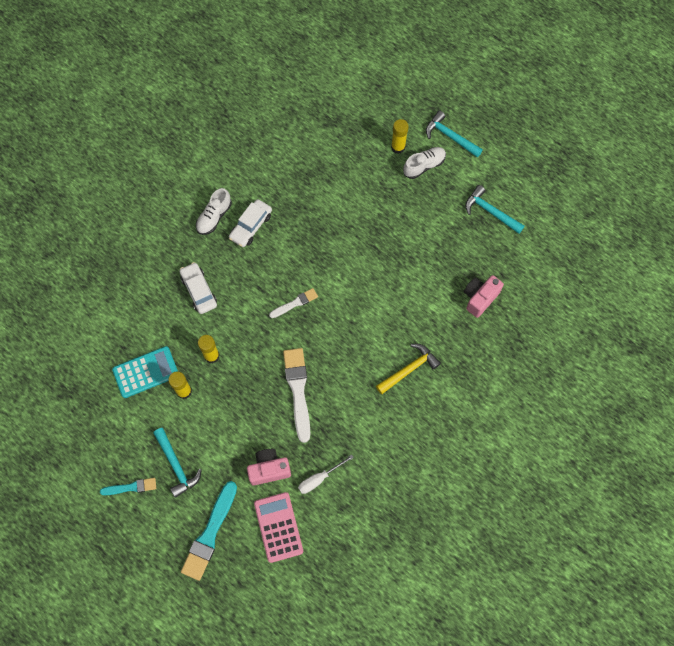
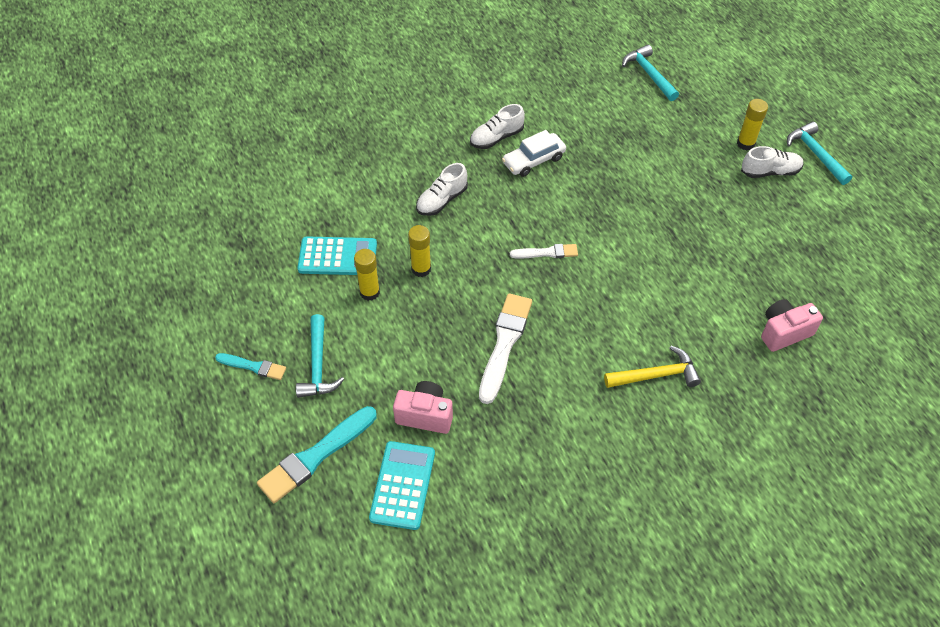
camera: 25 degrees right, 15 degrees down
(199, 291) = (441, 200): white car -> white shoe
(278, 527) = (403, 485): pink calculator -> turquoise calculator
(319, 478) = (482, 451): white screwdriver -> none
(490, 212) = (836, 246): turquoise hammer -> turquoise hammer (649, 74)

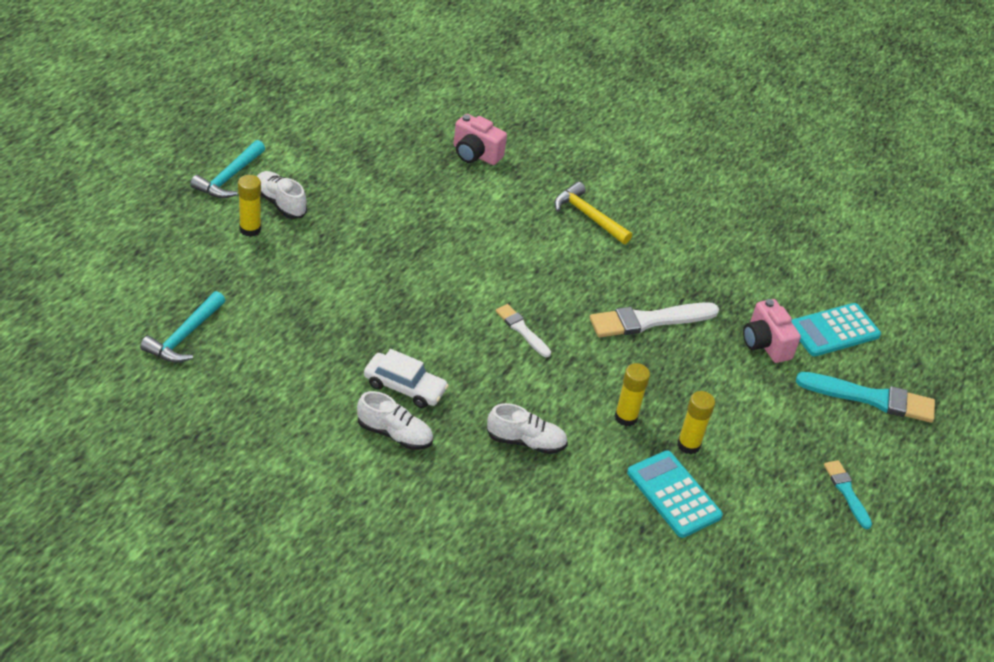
camera: 130 degrees left, 10 degrees down
(318, 365) = (796, 443): turquoise hammer -> none

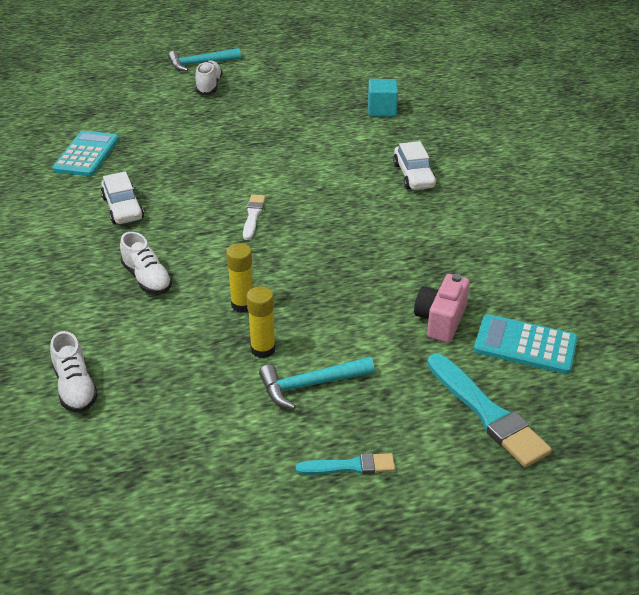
camera: 50 degrees right, 5 degrees down
(184, 336) = (47, 124): turquoise hammer -> turquoise hammer (310, 385)
(250, 229) = (170, 91): yellow glue stick -> none
(395, 434) = (74, 228): white shoe -> white shoe (75, 387)
(475, 154) = (382, 110): pink camera -> turquoise cube
(588, 216) = (413, 175): yellow hammer -> white car
(649, 321) = (360, 256): white brush -> none
(674, 494) = (198, 373): turquoise calculator -> turquoise calculator (86, 154)
(846, 492) = (350, 466): turquoise brush -> turquoise brush turned 60 degrees clockwise

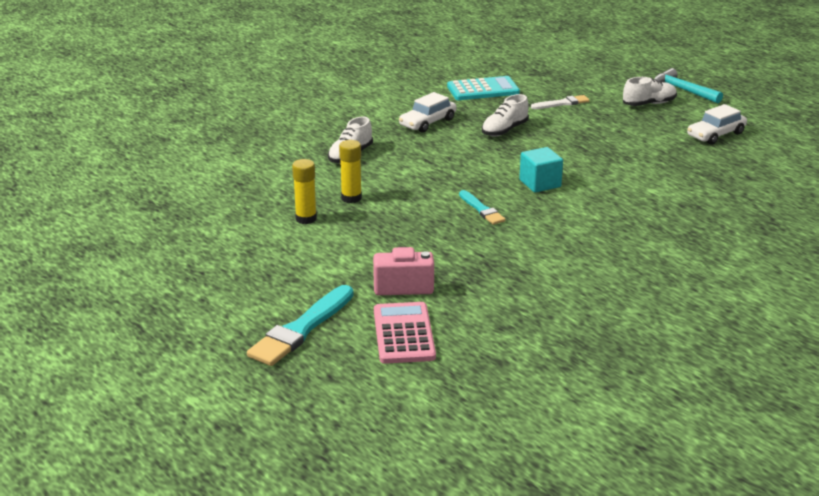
camera: 65 degrees right, 10 degrees down
(75, 387) = (218, 165): white shoe -> white shoe (504, 130)
(253, 216) = (470, 173): white brush -> white brush (562, 103)
(310, 385) = (280, 246): turquoise hammer -> none
(350, 466) = (205, 281): turquoise brush -> turquoise brush (482, 209)
(382, 110) = (718, 189): turquoise cube -> turquoise cube (540, 183)
(413, 175) = (616, 230): white car -> white car (715, 135)
(525, 345) = (404, 334): turquoise calculator -> pink calculator

